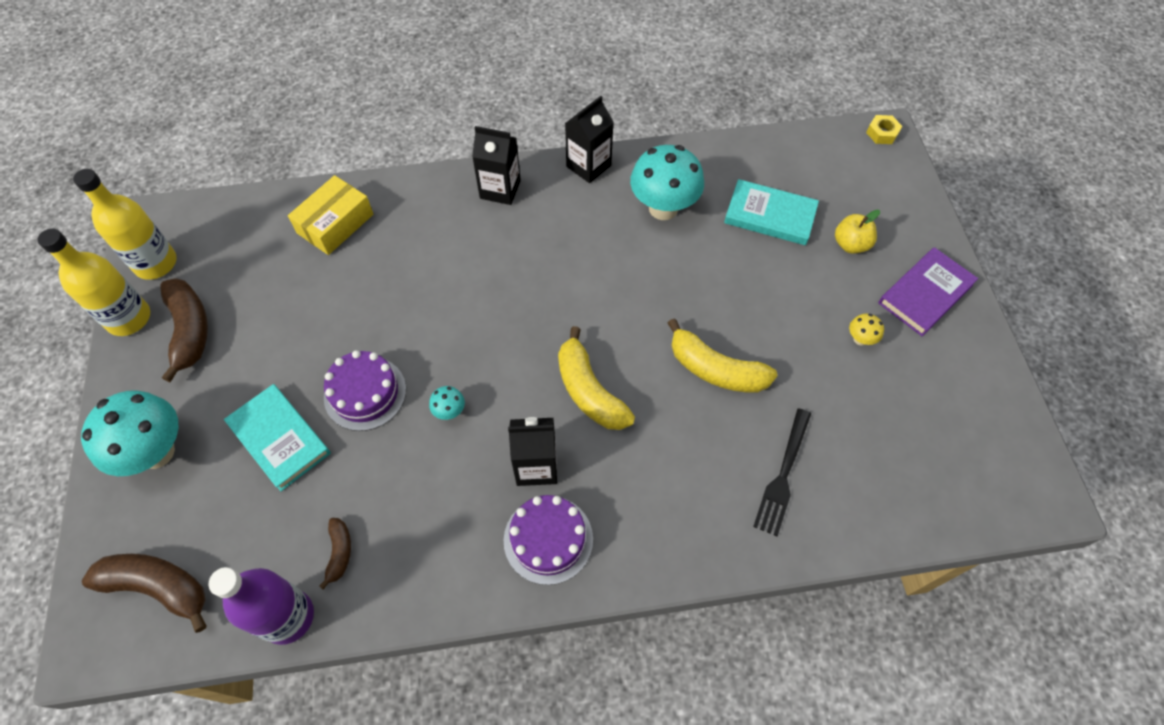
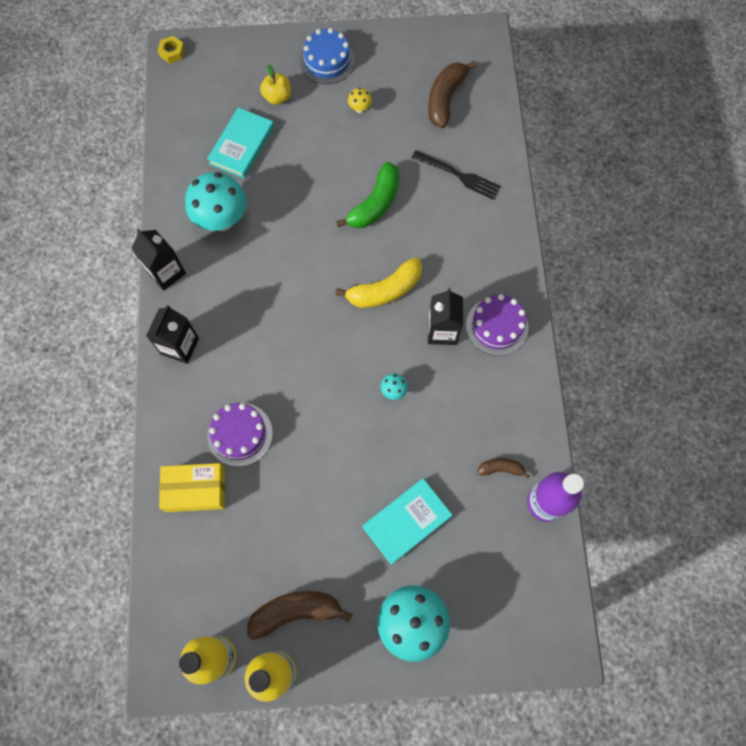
camera: 85 degrees left, 10 degrees up
(158, 587) = (522, 602): brown banana -> brown banana (445, 99)
(335, 224) = (195, 489): yellow box -> yellow box turned 45 degrees counterclockwise
(365, 393) = (372, 456): purple cake -> purple cake (240, 434)
(715, 369) = (375, 204): yellow banana -> green banana
(925, 294) = (327, 61): purple book -> blue cake

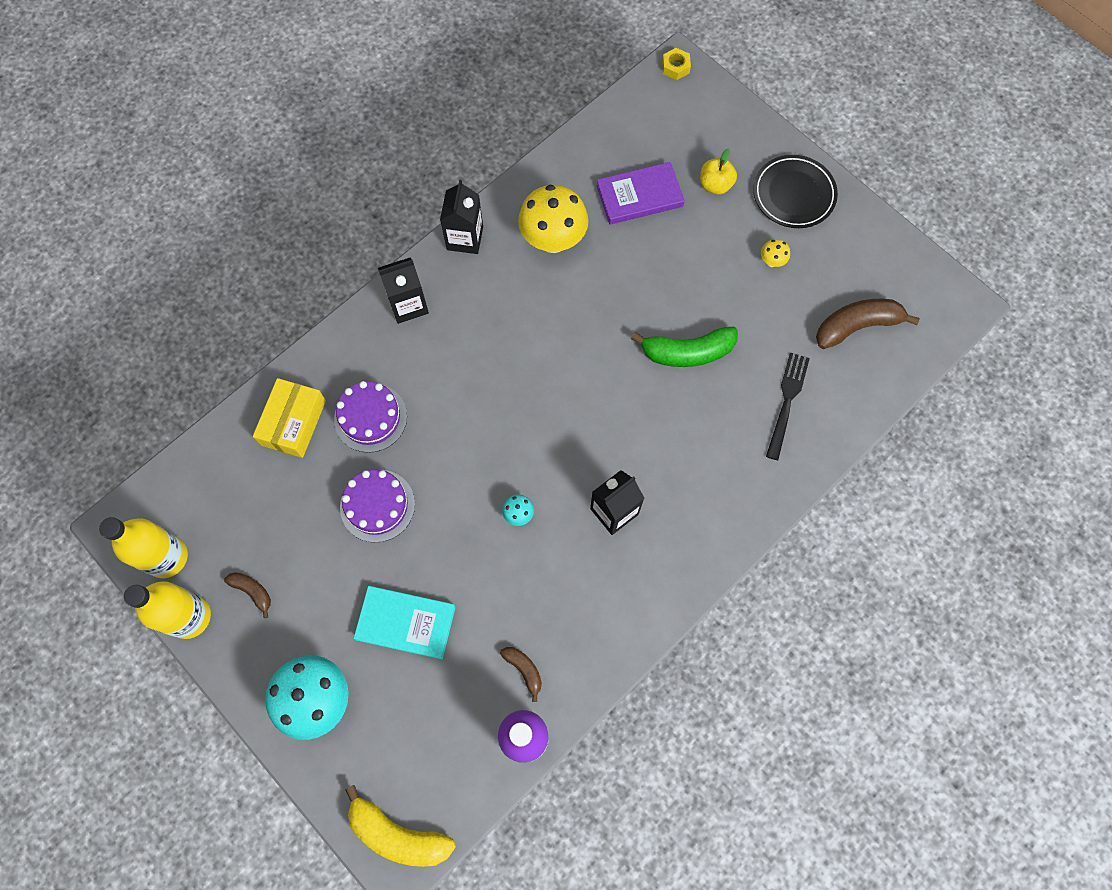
camera: 50 degrees right, 0 degrees up
(195, 489) = (293, 422): yellow box -> yellow box turned 60 degrees clockwise
(222, 220) = (553, 240): turquoise mushroom -> yellow mushroom
(241, 145) = (639, 196): turquoise book -> purple book
(296, 612) = (252, 591): brown banana -> brown banana, size x0.53
(327, 61) = (793, 194): blue cake -> black plate
(385, 290) = (609, 429): yellow banana -> yellow banana (398, 834)
(458, 175) = (787, 402): black fork -> black fork turned 150 degrees counterclockwise
(497, 326) = (662, 557): purple cake -> purple cake (377, 505)

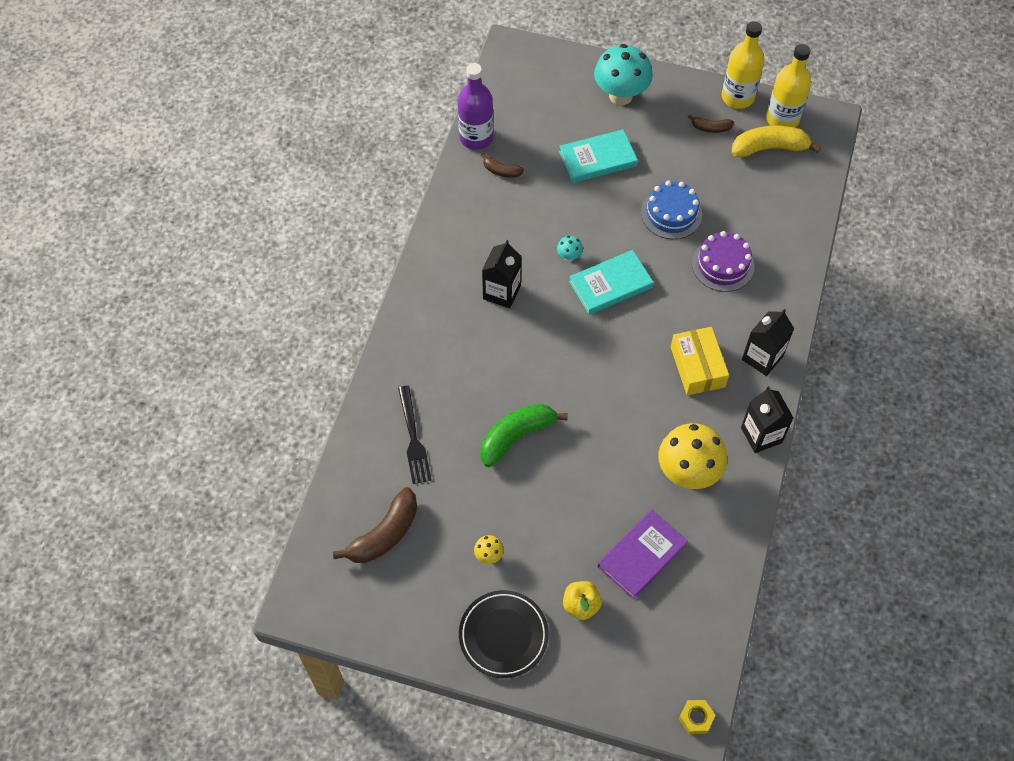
camera: 150 degrees right, 10 degrees down
(293, 422) = (774, 234): yellow box -> yellow box (697, 367)
(377, 505) = (671, 214): purple cake -> blue cake
(398, 834) = (520, 59): yellow banana -> yellow banana (769, 148)
(497, 458) = (610, 284): none -> turquoise book

